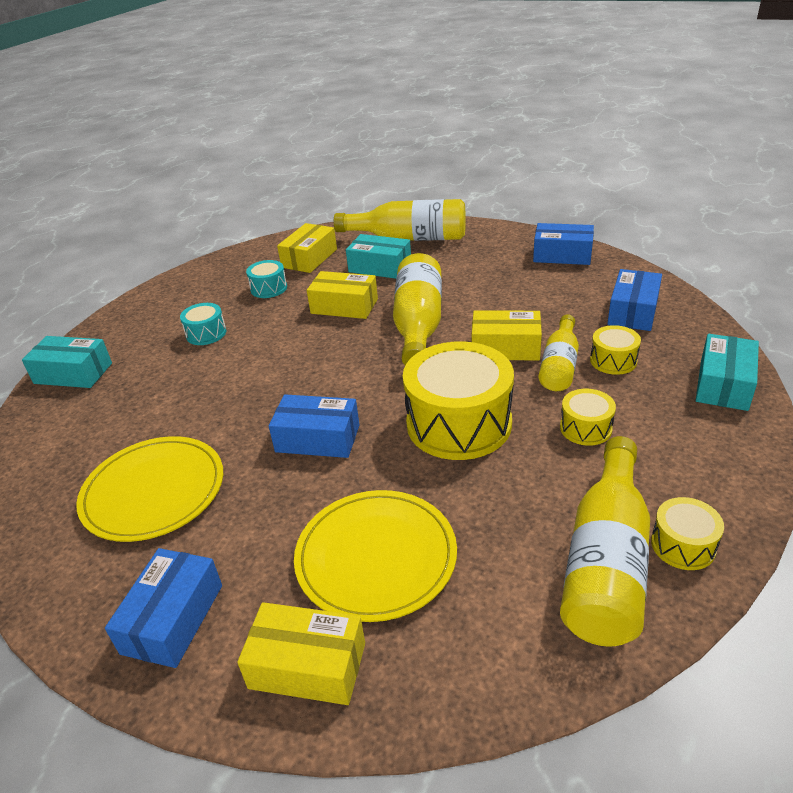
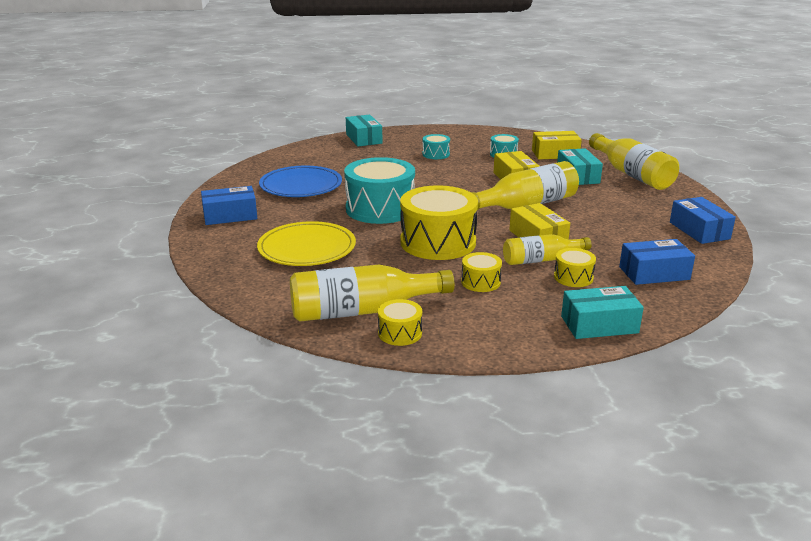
camera: 55 degrees right, 10 degrees down
(153, 491) = (301, 185): yellow plate -> blue plate
(307, 665) = (228, 251): yellow box -> none
(318, 438) = (380, 209): blue box -> turquoise drum

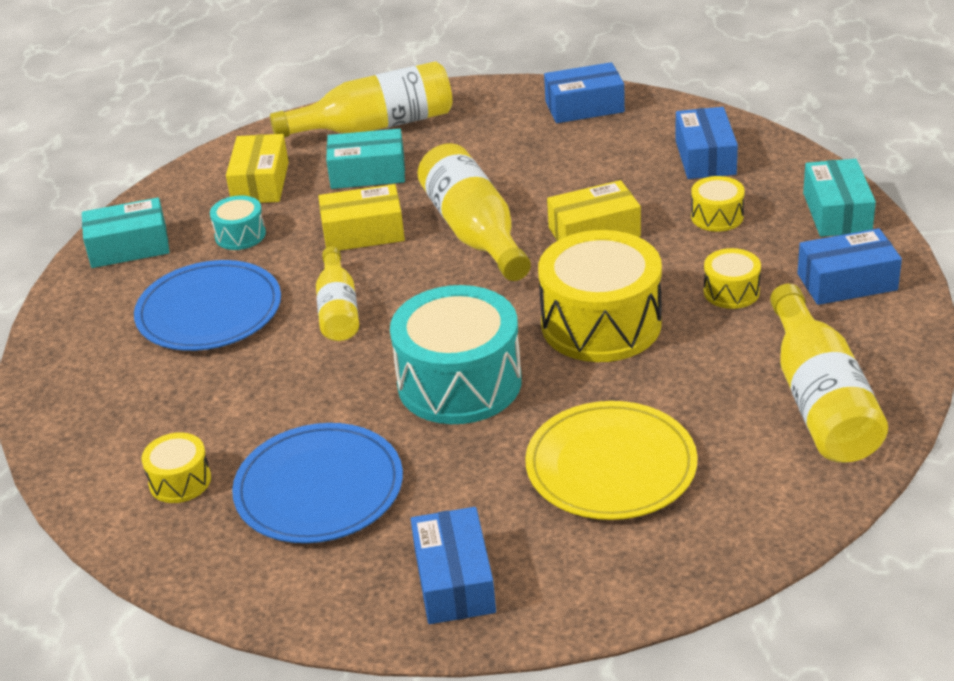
camera: 80 degrees left, 10 degrees up
(364, 139) = (72, 405): turquoise box -> turquoise box (129, 247)
(400, 333) = (876, 366): yellow drum -> yellow drum (180, 481)
(436, 154) = (209, 311): turquoise drum -> blue plate
(503, 325) = (847, 282): none -> blue box
(541, 260) = (665, 236): yellow bottle -> yellow bottle (338, 309)

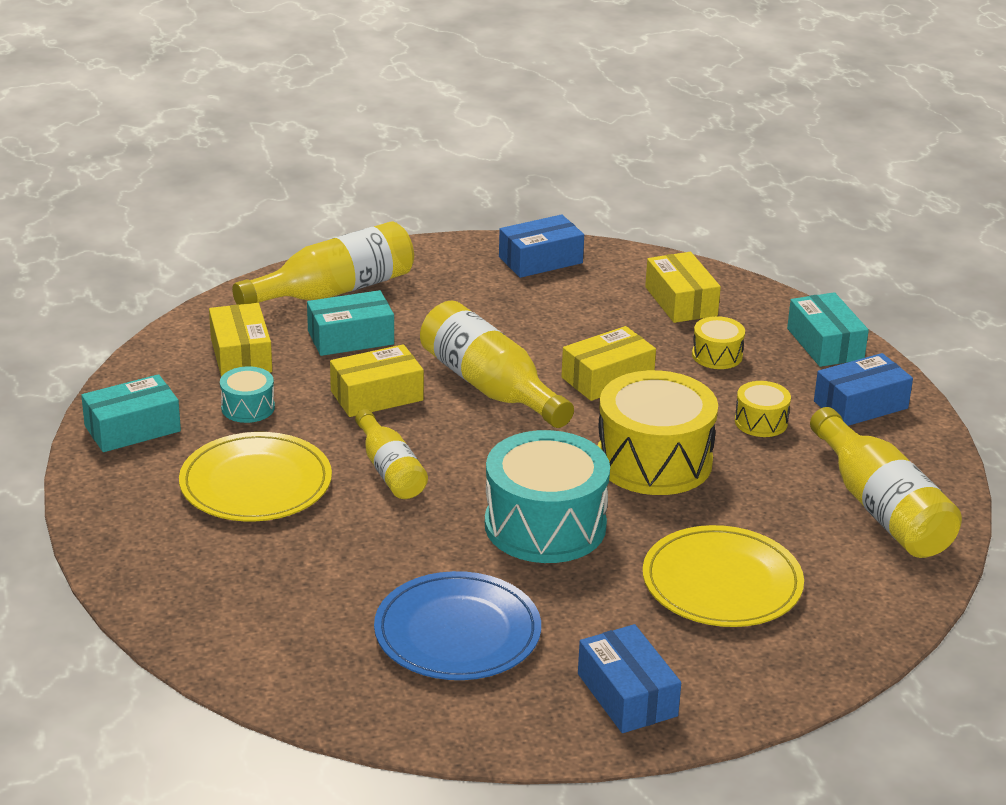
camera: 20 degrees left, 5 degrees down
(180, 481) = (314, 641): yellow drum -> none
(209, 311) = (256, 483): blue plate -> yellow plate
(705, 157) = (681, 301): blue box -> yellow box

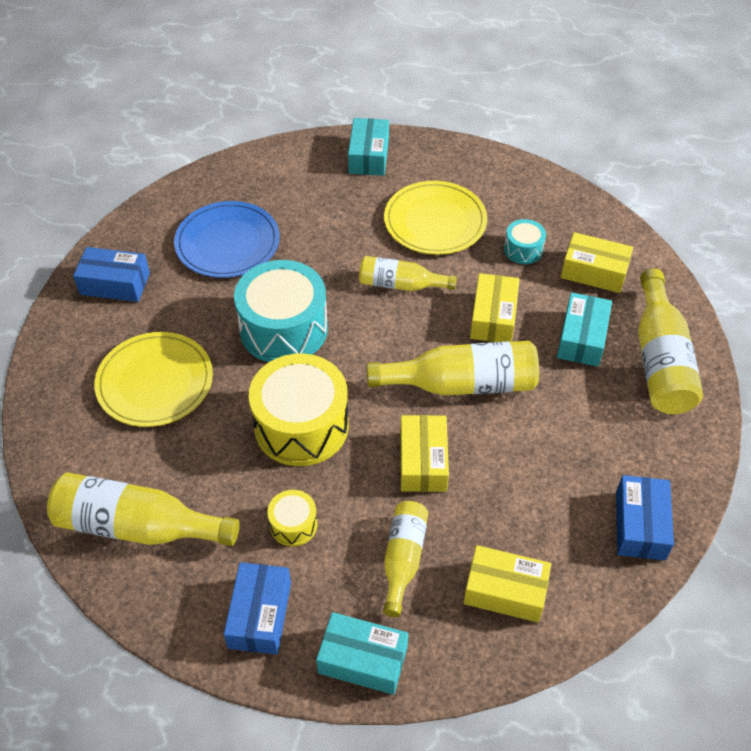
camera: 125 degrees right, 20 degrees up
(132, 428) = (535, 192): turquoise box -> turquoise box (369, 156)
(717, 355) = (403, 559): yellow drum -> yellow bottle

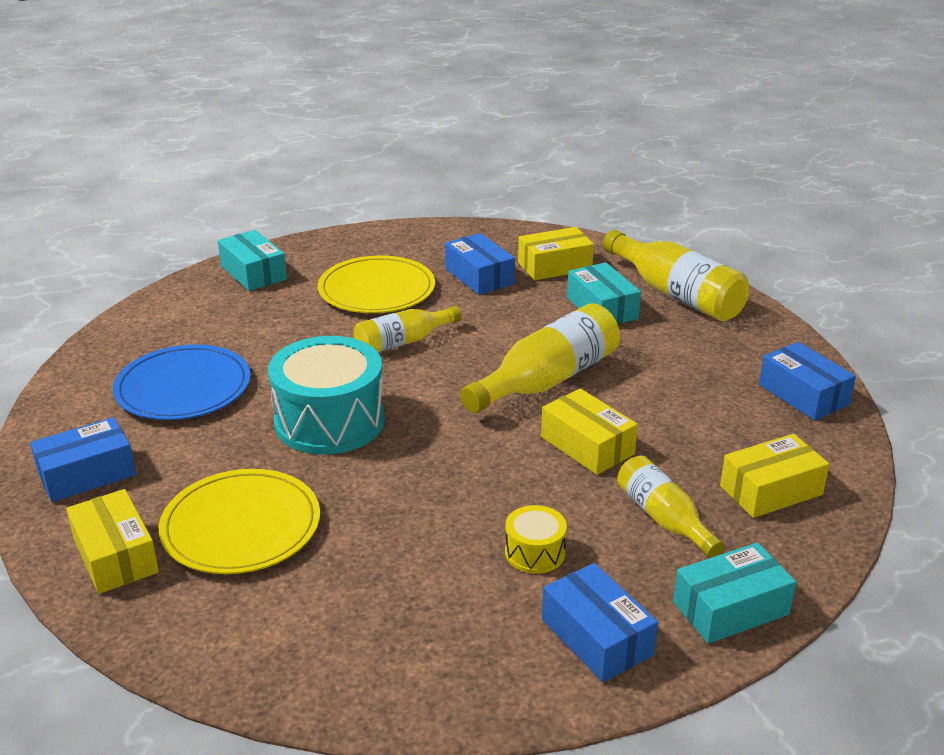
camera: 40 degrees left, 20 degrees down
(138, 526) = (377, 648): yellow bottle -> none
(301, 426) = (443, 479): yellow drum -> none
(493, 317) = (514, 327): yellow box -> yellow box (116, 556)
(523, 250) = (479, 276): turquoise drum -> blue box

